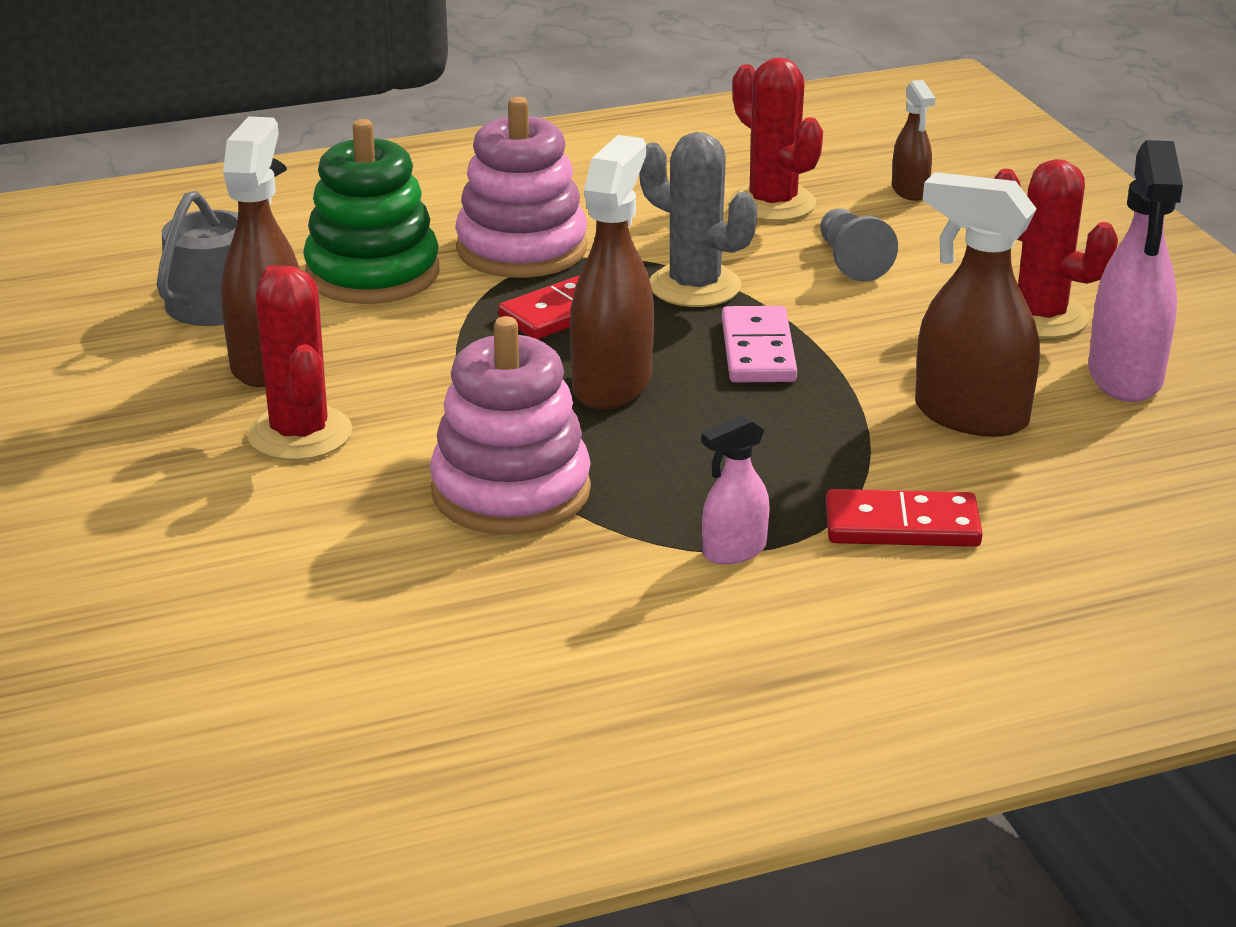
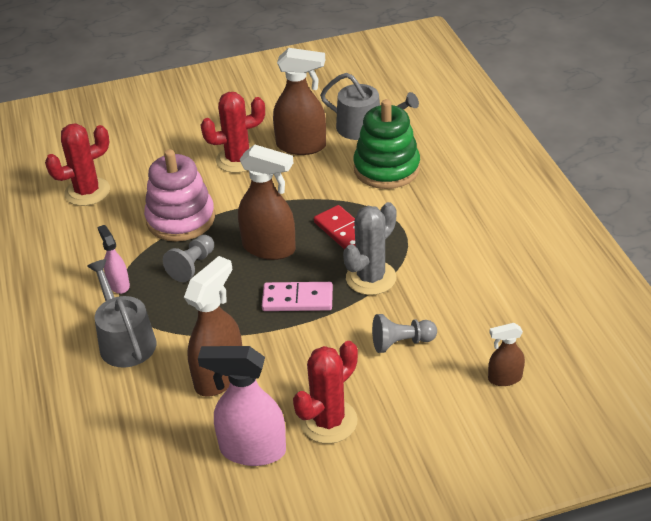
camera: 95 degrees right, 10 degrees up
(522, 249) = (415, 215): pink stacking toy -> none
(669, 465) = (192, 266): none -> grey pawn
(773, 203) = (480, 313): red cactus -> red cactus (87, 192)
(902, 525) = (125, 340): red domino -> grey watering can

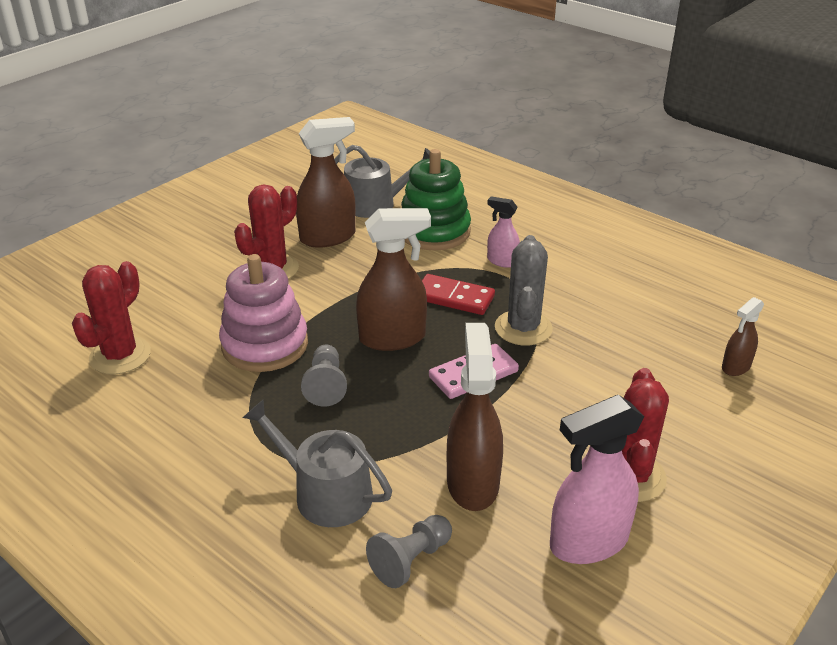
camera: 35 degrees left, 5 degrees down
(118, 284) = (257, 437): pink spray bottle -> pink spray bottle (502, 261)
(401, 343) = (615, 374): grey pawn -> grey pawn (410, 560)

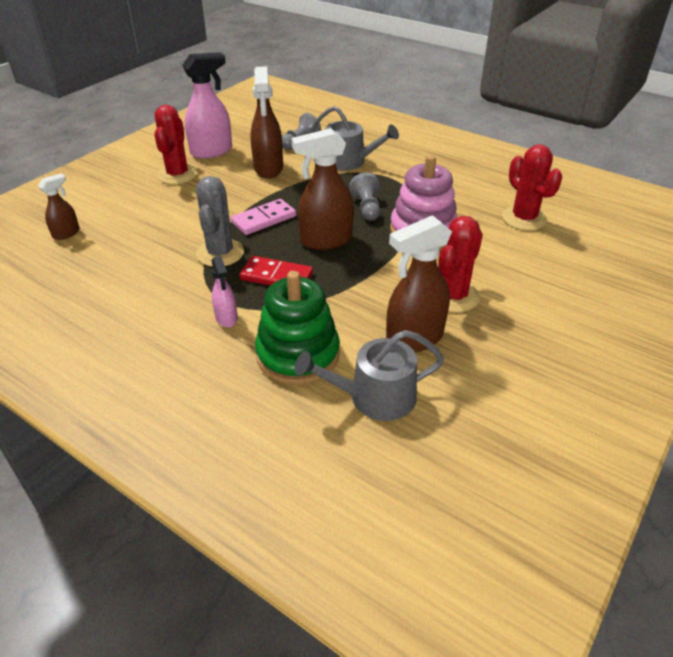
camera: 175 degrees right, 5 degrees up
(120, 356) = (524, 218): red cactus -> red cactus turned 45 degrees counterclockwise
(502, 261) = (226, 318): pink spray bottle -> pink spray bottle turned 45 degrees clockwise

